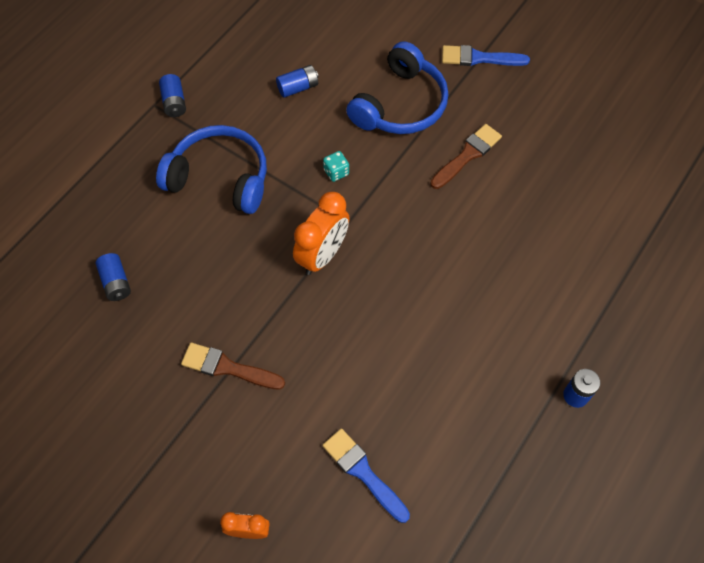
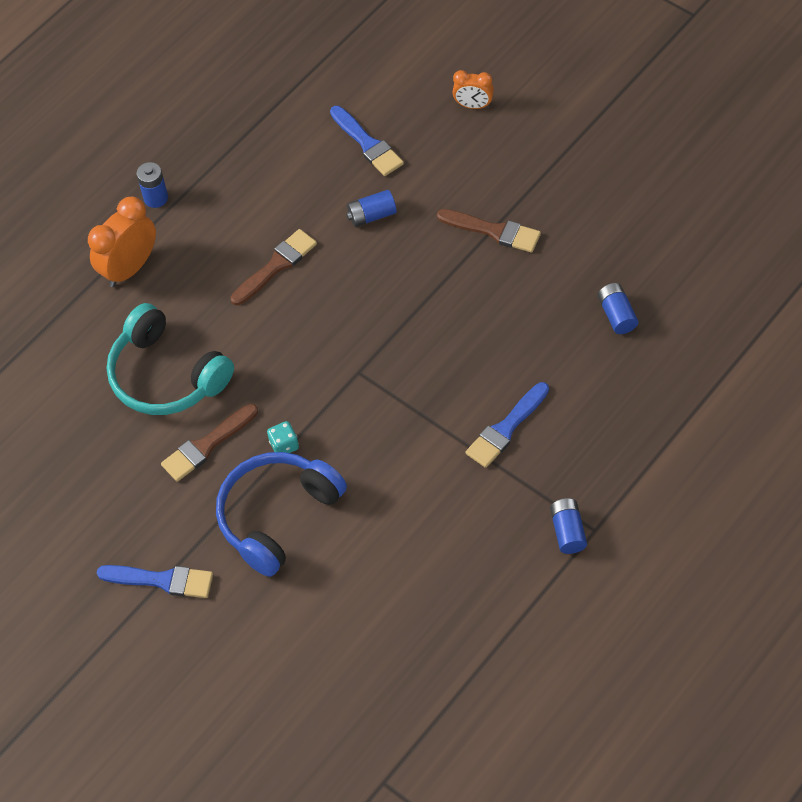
camera: 170 degrees left, 5 degrees down
(220, 177) = (506, 428): blue headphones -> blue brush
(298, 87) = (406, 546): blue battery -> blue battery (372, 215)
(322, 255) = (390, 336): orange clock -> orange clock (130, 268)
(336, 172) = (367, 430): turquoise dice -> turquoise dice (284, 445)
(437, 322) = (276, 266): none -> brown brush
(516, 211) = (166, 376): none -> turquoise headphones

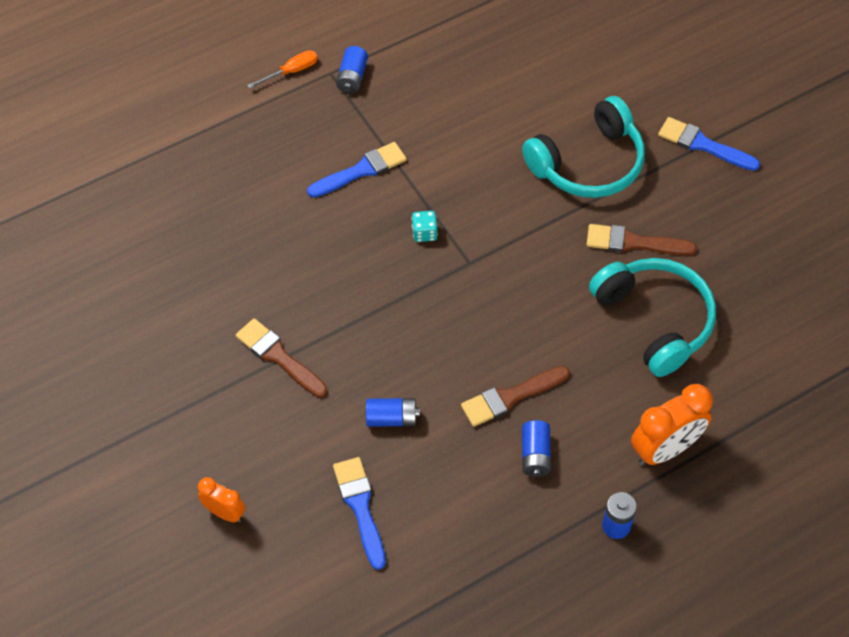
camera: 165 degrees left, 0 degrees up
(207, 445) = (633, 242): brown brush -> brown brush turned 150 degrees counterclockwise
(277, 516) = (588, 164): blue headphones -> turquoise headphones
(284, 445) = (562, 219): turquoise dice -> turquoise dice (424, 233)
(617, 315) = (211, 234): blue battery -> blue battery (535, 455)
(637, 516) = (291, 71): none -> orange screwdriver

